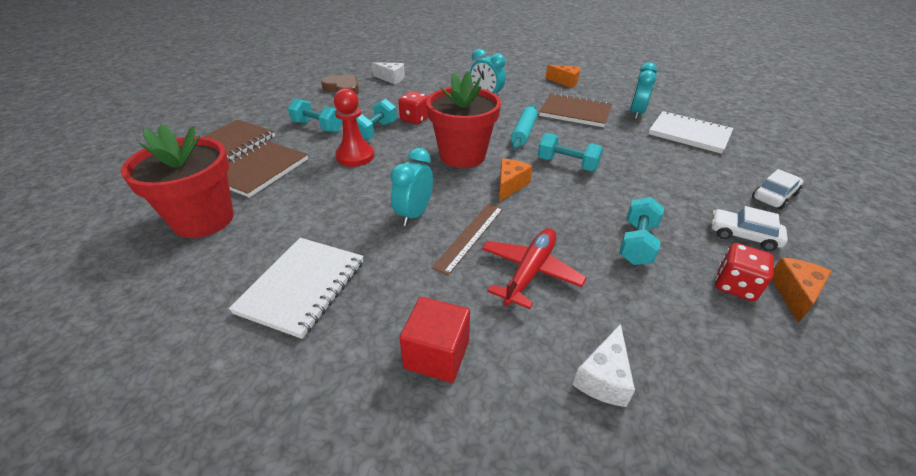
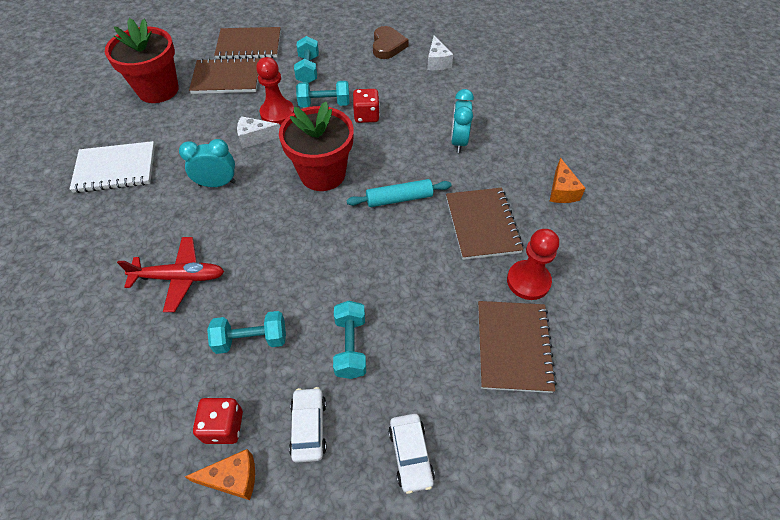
camera: 60 degrees right, 15 degrees up
(437, 354) = (81, 258): red cube -> none
(470, 236) = (206, 226): brown ruler -> none
(510, 185) = (293, 224): orange cheese -> none
(567, 164) = (357, 252): turquoise dumbbell -> turquoise dumbbell (350, 346)
(603, 377) = (89, 352): white cheese -> white cheese (255, 138)
(636, 113) = (528, 281): turquoise clock -> red pawn
(689, 134) = (513, 347): white notebook -> brown notebook
(774, 196) = (410, 455): white car -> white car turned 60 degrees clockwise

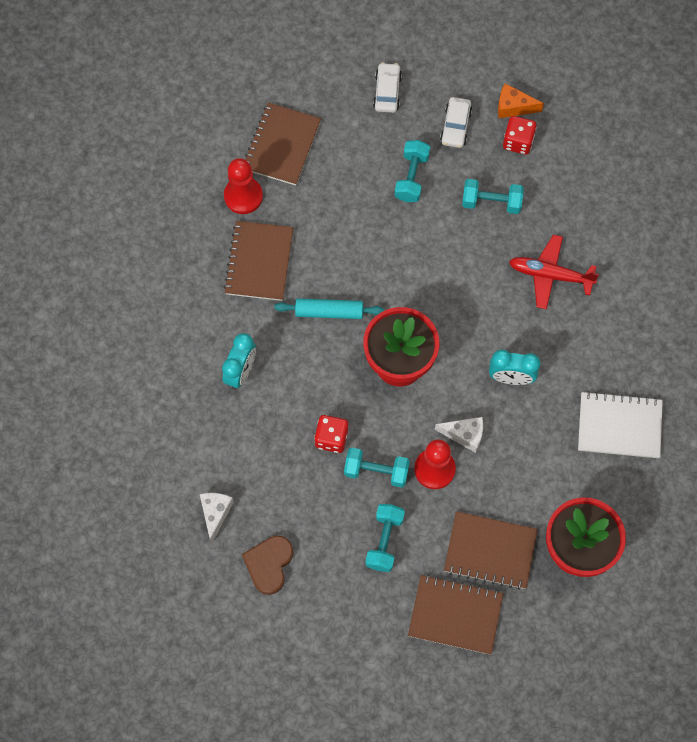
camera: 165 degrees left, 15 degrees up
(561, 191) = (163, 280): orange cheese -> none

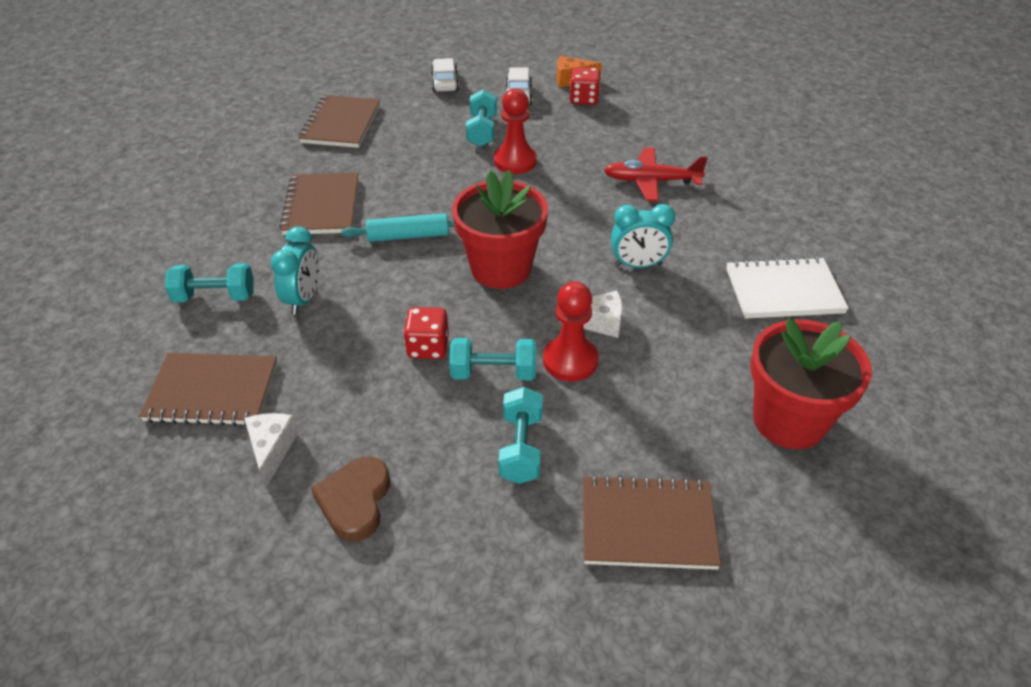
camera: 10 degrees left, 25 degrees down
(243, 196) = (301, 161): red pawn -> red pawn (515, 161)
(490, 551) = (672, 438): brown notebook -> brown notebook (212, 392)
(491, 202) = (570, 139): turquoise dumbbell -> turquoise dumbbell (215, 297)

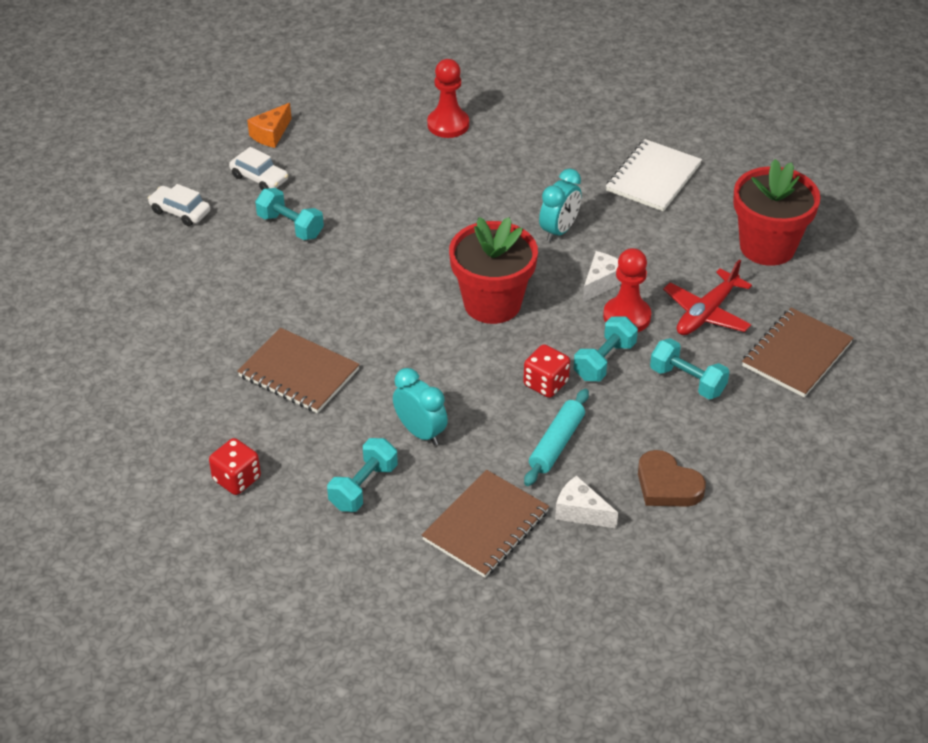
camera: 55 degrees left, 0 degrees up
(341, 124) = (174, 309): brown notebook -> none
(408, 236) = (397, 337): turquoise rolling pin -> turquoise rolling pin (556, 444)
(515, 161) = (358, 228): red pawn -> red pawn (448, 124)
(584, 99) = (310, 143): red dice -> red dice (237, 479)
(651, 181) = (468, 169): red plane -> red plane (707, 313)

